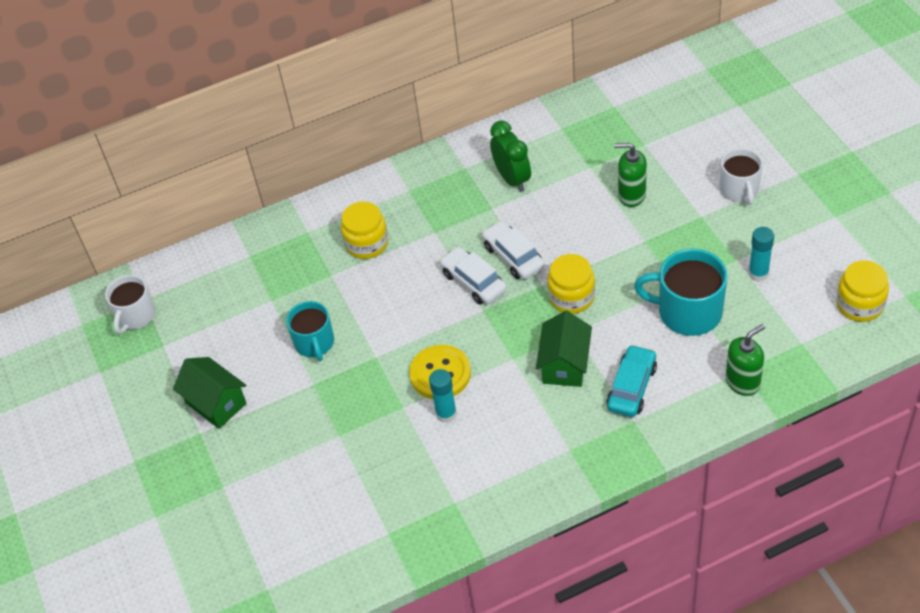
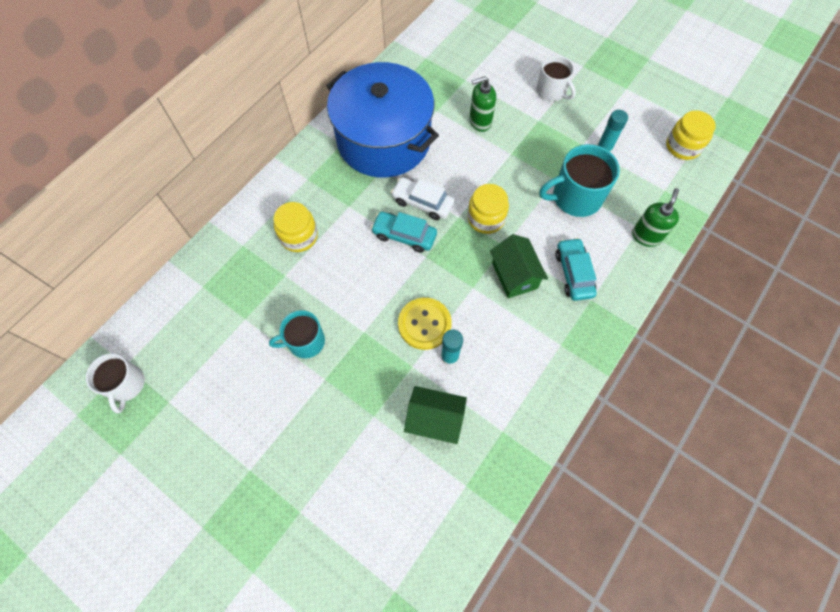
camera: 35 degrees left, 15 degrees up
(216, 403) = (248, 435): green house -> green house (434, 420)
(314, 343) = (305, 341): turquoise mug -> turquoise mug turned 120 degrees clockwise
(473, 282) = (404, 235): white car -> turquoise car
(512, 179) = (384, 140): green clock -> blue pot

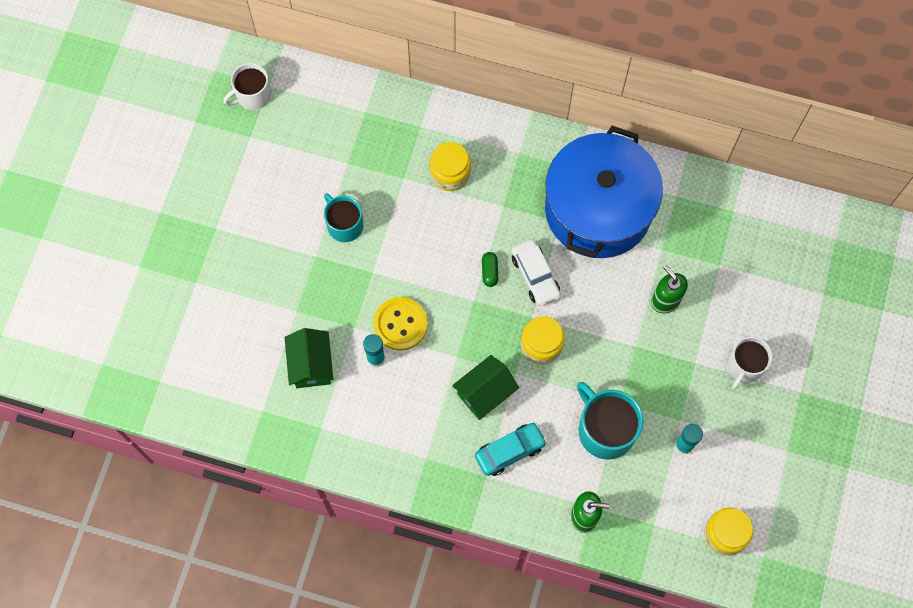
camera: 70 degrees right, 5 degrees up
(404, 235) = (489, 272): turquoise car -> green capsule
(422, 203) = (535, 276): white car -> white car turned 150 degrees clockwise

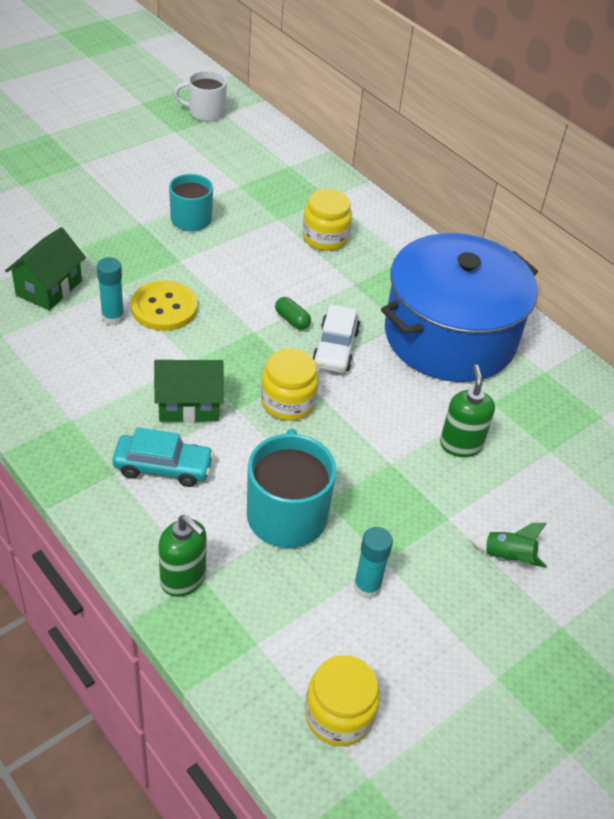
camera: 30 degrees right, 25 degrees down
(489, 272) = (292, 320): green capsule -> green capsule turned 75 degrees counterclockwise
(744, 366) = (507, 557): white mug -> green rocket

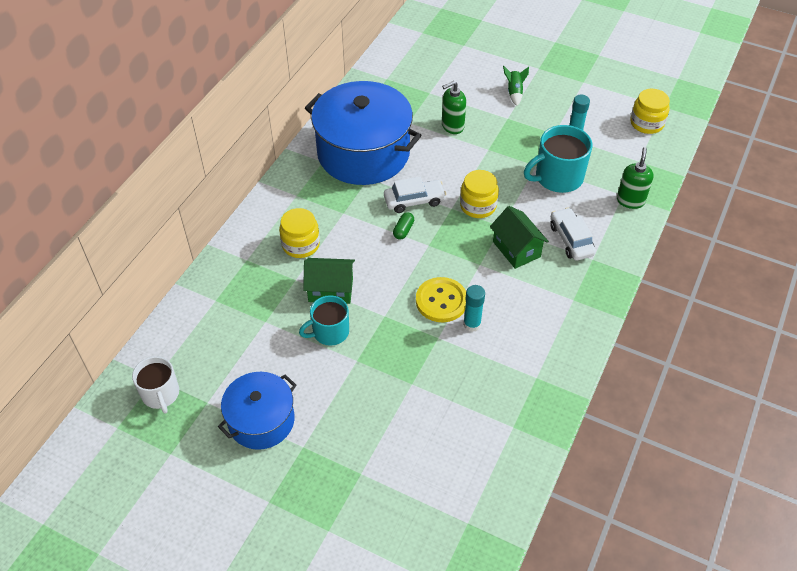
camera: 110 degrees left, 5 degrees up
(49, 288) = (470, 378): green house -> green house (330, 290)
(128, 152) = (261, 420): none -> blue pot
(163, 467) = (571, 240): turquoise car -> white car

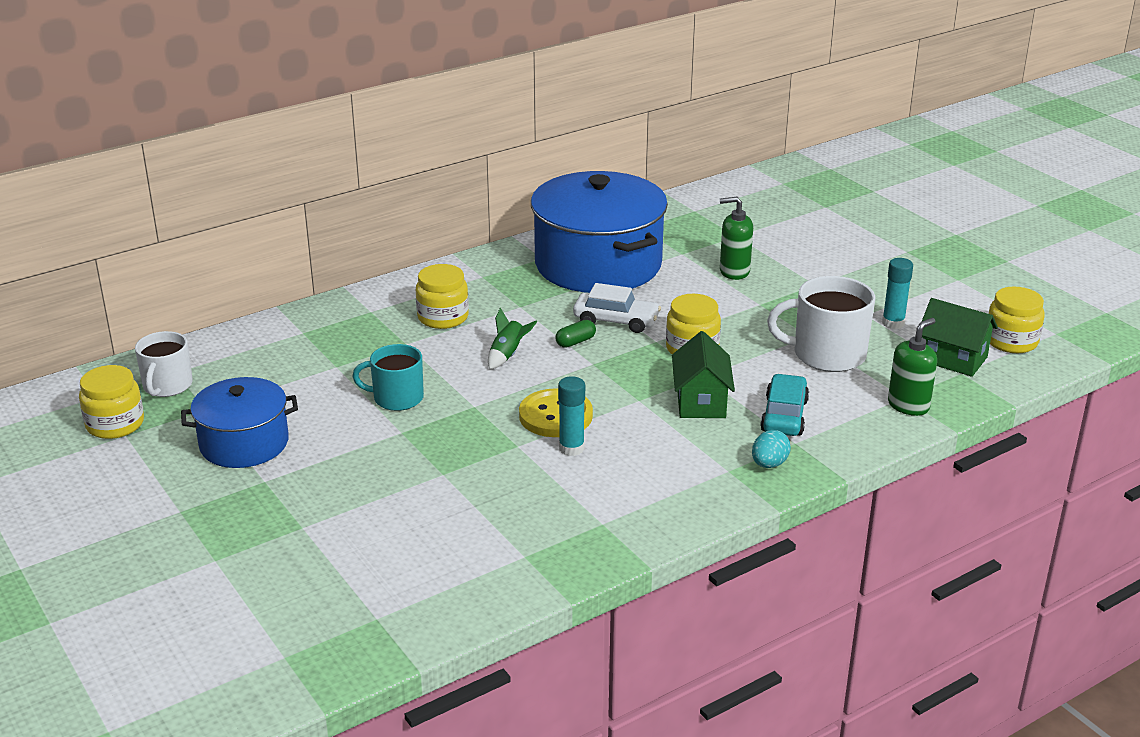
camera: 30 degrees right, 20 degrees down
(154, 447) = (115, 424): none -> yellow jar
(330, 290) = (436, 364): green house -> green house (952, 359)
(514, 92) = (849, 264): green rocket -> green rocket (508, 355)
(557, 177) = (827, 354): turquoise mug -> white mug
(571, 240) = (784, 416): white car -> turquoise car
(591, 283) = (769, 464): none -> turquoise egg

